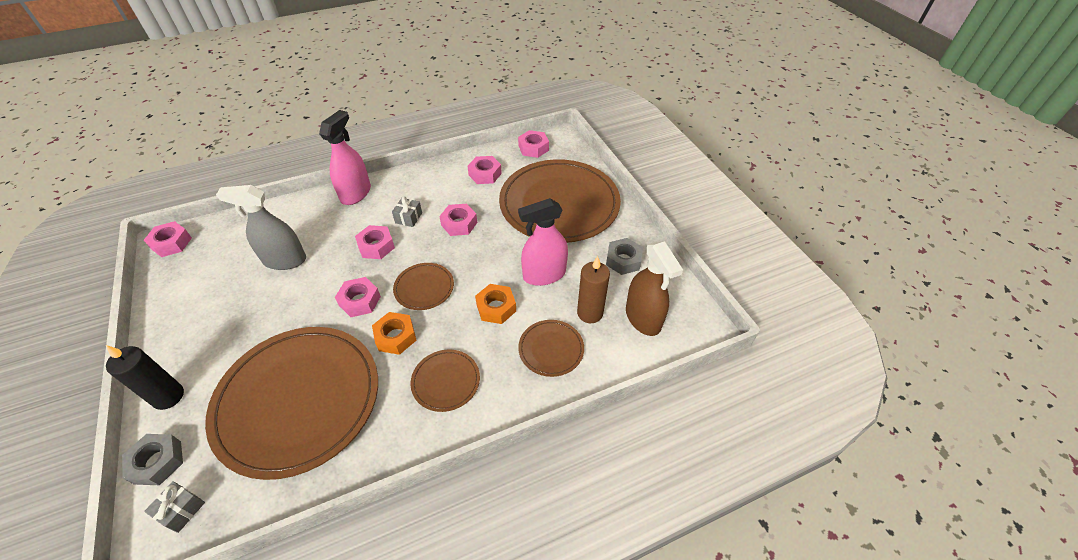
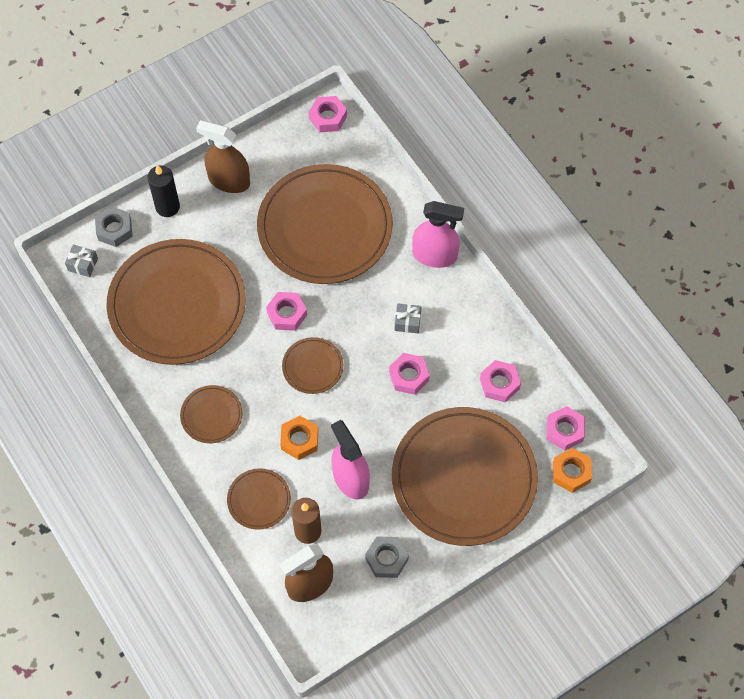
camera: 80 degrees right, 15 degrees up
(179, 331) = (229, 181): none -> brown spray bottle
(285, 260) = (325, 227): grey spray bottle -> brown plate
(376, 246) = (359, 304): pink nut -> none
(396, 337) = (251, 359): orange nut -> orange nut (571, 472)

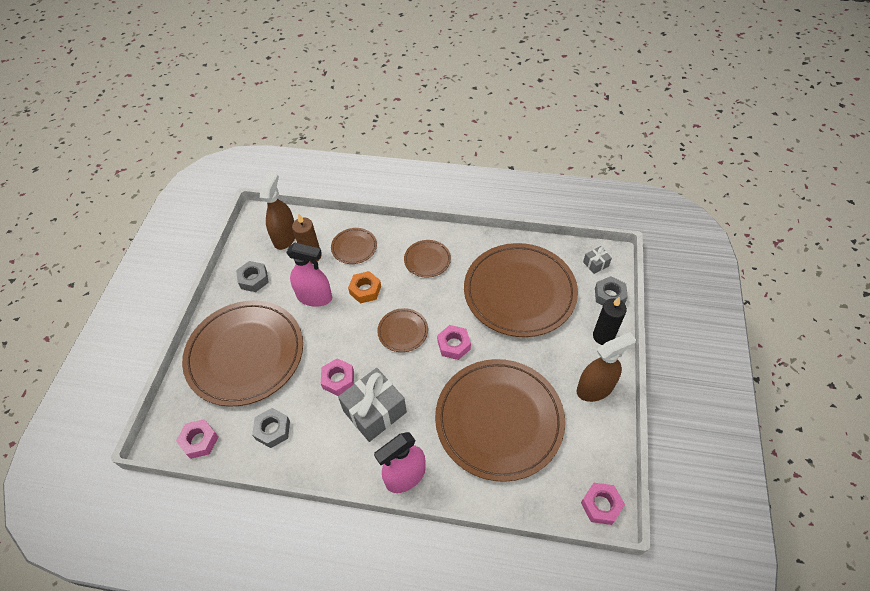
camera: 135 degrees right, 10 degrees down
(407, 322) = (374, 411): grey gift -> grey gift, size x2.15
(499, 384) = (273, 430): pink nut -> grey nut
(571, 472) = (174, 418): orange nut -> none

